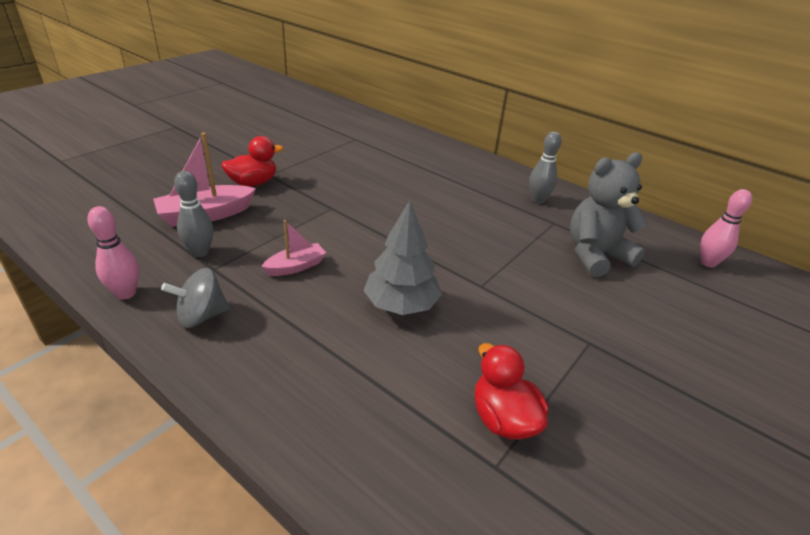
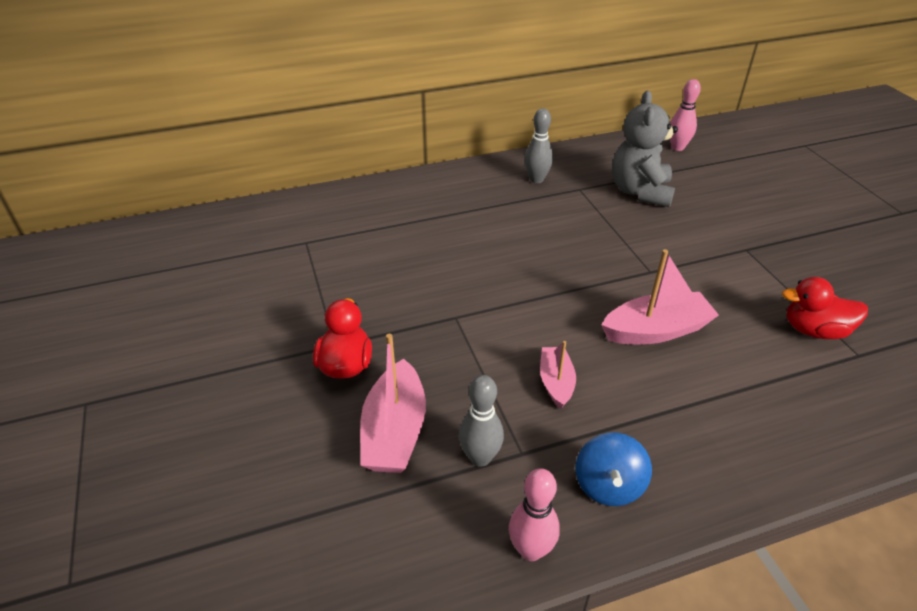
camera: 55 degrees left, 5 degrees up
(201, 316) = (608, 485): grey spinning top -> blue spinning top
(401, 305) = (656, 330): grey tree -> pink boat

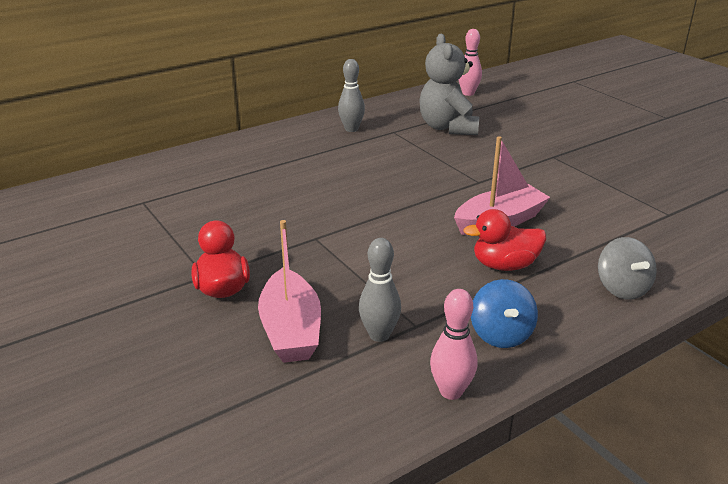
camera: 15 degrees left, 10 degrees down
(556, 382) = (426, 271): pink boat -> none
(767, 450) = (622, 288): none -> grey spinning top
(814, 330) = (628, 203): red duck -> red duck (504, 265)

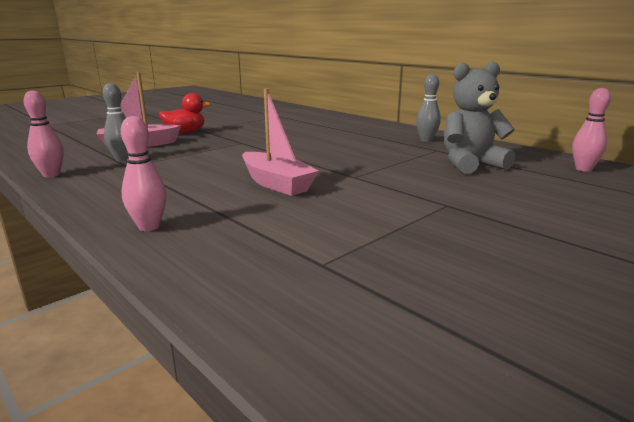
camera: 80 degrees right, 10 degrees down
(501, 334) = (103, 185): blue spinning top -> none
(504, 265) = (200, 185): red duck -> none
(622, 288) = (149, 227): grey spinning top -> pink bowling pin

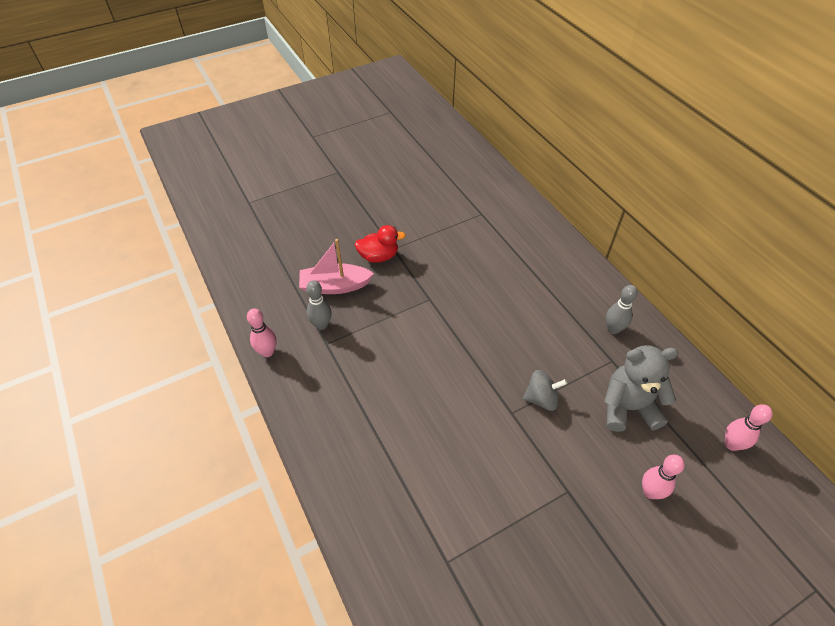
camera: 15 degrees right, 30 degrees up
(149, 227) = (341, 475): pink bowling pin -> pink bowling pin (650, 492)
(276, 183) = (443, 414): pink boat -> none
(381, 168) = (541, 398): none -> grey spinning top

